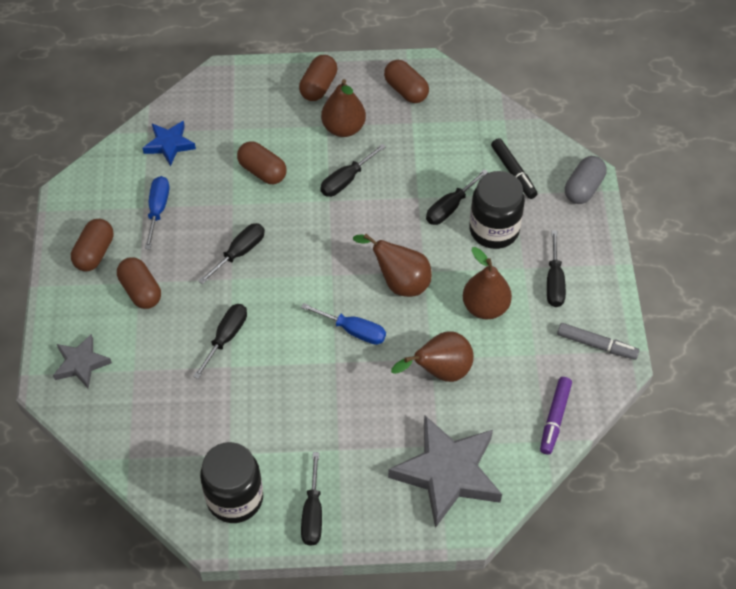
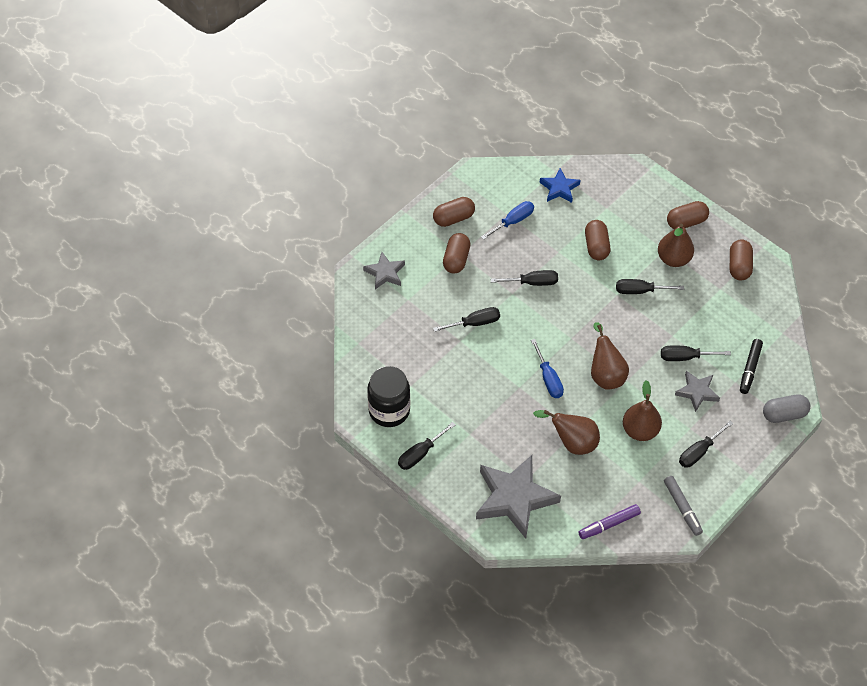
camera: 45 degrees right, 0 degrees up
(494, 230) = (697, 392): black jar -> grey star

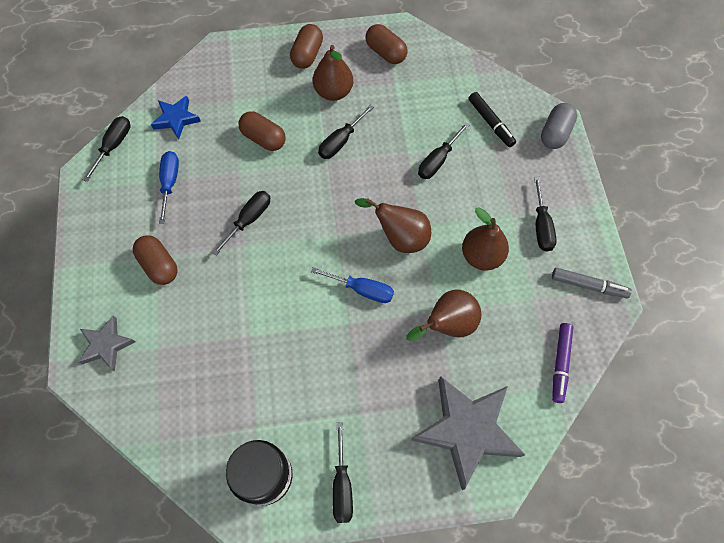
camera: 50 degrees left, 10 degrees up
(453, 218) = (113, 230): brown capsule -> none
(474, 323) = (243, 306): black screwdriver -> black screwdriver (114, 146)
(697, 392) = (480, 179): grey star -> none

